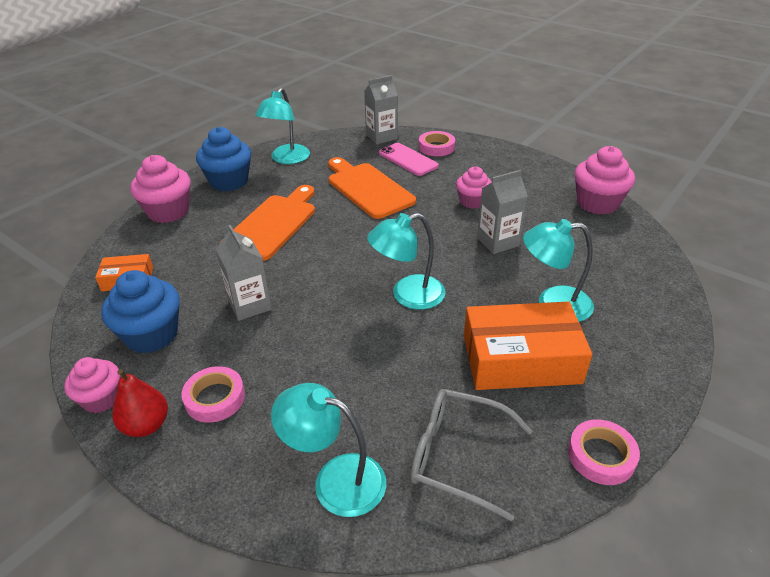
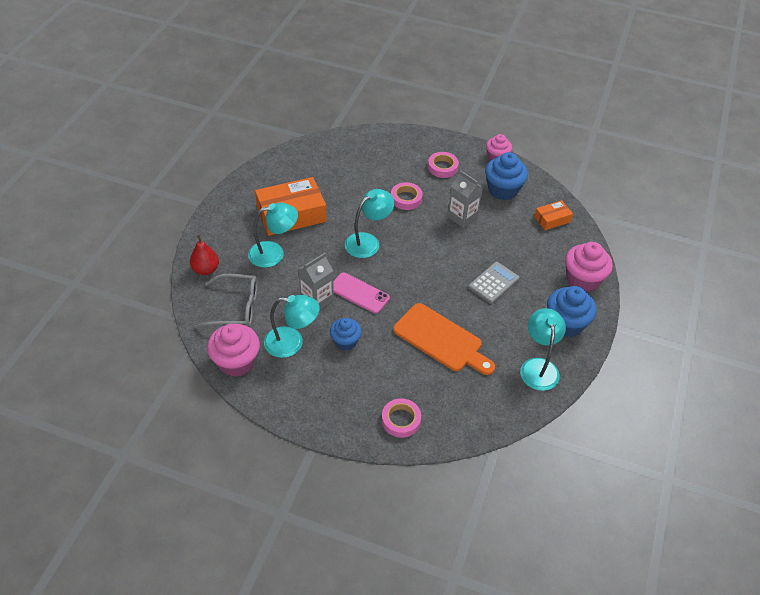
camera: 160 degrees right, 10 degrees up
(146, 425) = (465, 151): red pear -> red pear (206, 269)
(273, 224) = (493, 283): orange cutting board -> grey calculator
(335, 479) = (367, 148): turquoise lamp -> turquoise lamp (292, 343)
(381, 137) = (466, 428): grey carton -> none
(408, 159) = (422, 391): pink phone -> pink phone (359, 293)
(457, 456) = (316, 165): grey glasses -> grey glasses (236, 308)
(472, 201) = (345, 341): pink cupcake -> blue cupcake
(601, 456) = (250, 177): pink tape -> pink tape (406, 198)

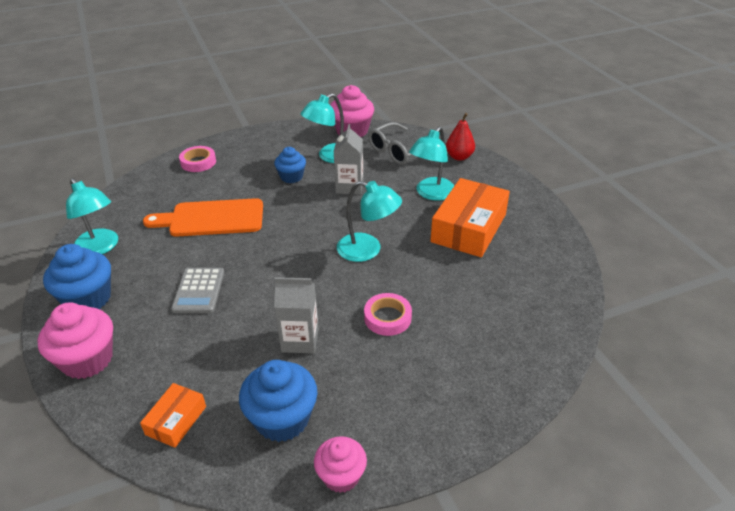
camera: 140 degrees right, 10 degrees down
(359, 293) = (321, 209): pink phone -> none
(368, 242) = (368, 250): turquoise lamp -> turquoise lamp turned 75 degrees counterclockwise
(442, 167) = (396, 394): pink tape -> none

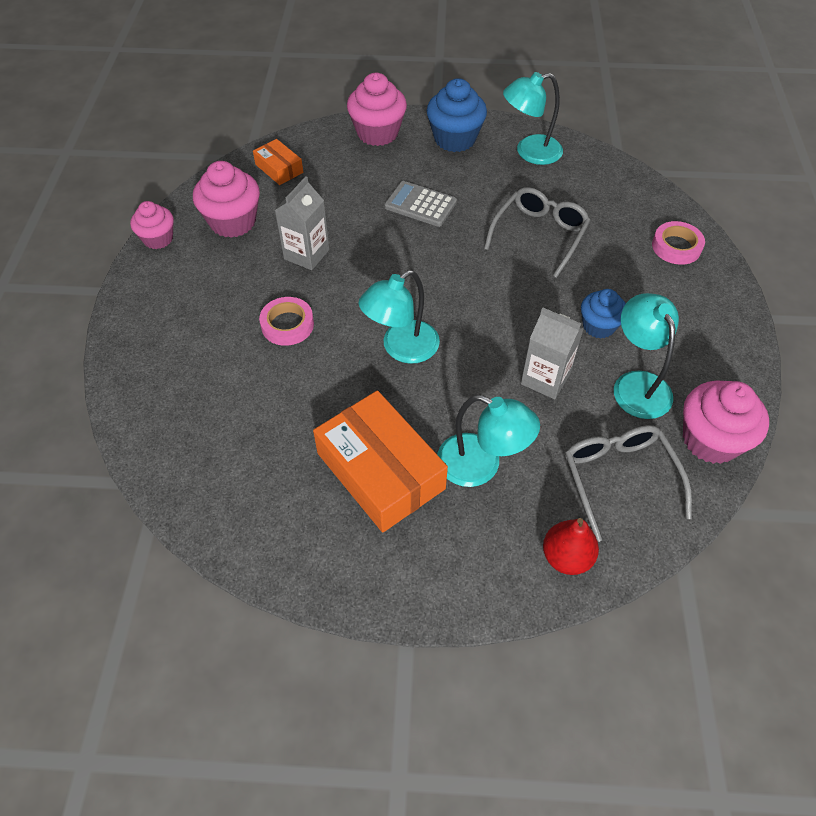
camera: 115 degrees right, 15 degrees up
(211, 218) = (539, 235): orange cutting board -> grey glasses
(282, 419) = (233, 222): blue cupcake -> pink cupcake
(431, 194) = (481, 466): turquoise lamp -> turquoise lamp turned 150 degrees clockwise

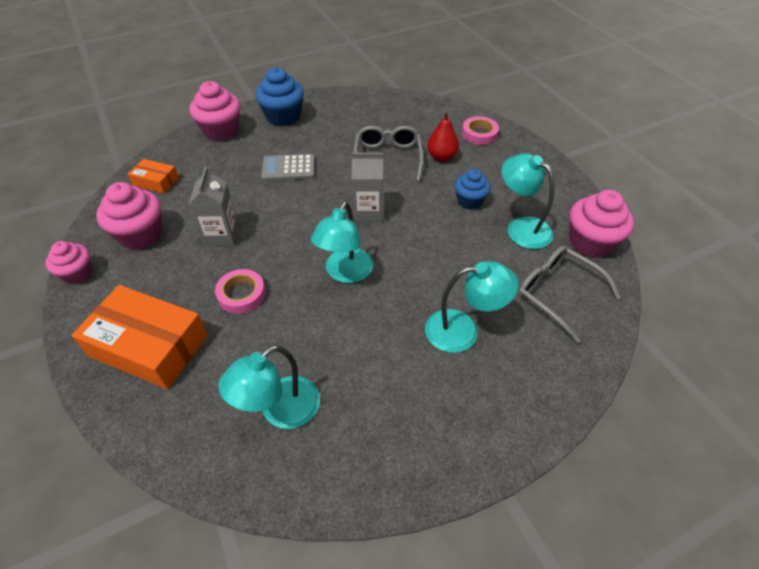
camera: 30 degrees left, 5 degrees down
(380, 471) = (393, 371): orange box -> orange box (149, 346)
(529, 152) = (342, 108): turquoise lamp -> turquoise lamp (280, 411)
(545, 379) = (461, 250): grey carton -> grey carton (368, 211)
(566, 557) = (566, 365): red pear -> red pear (441, 157)

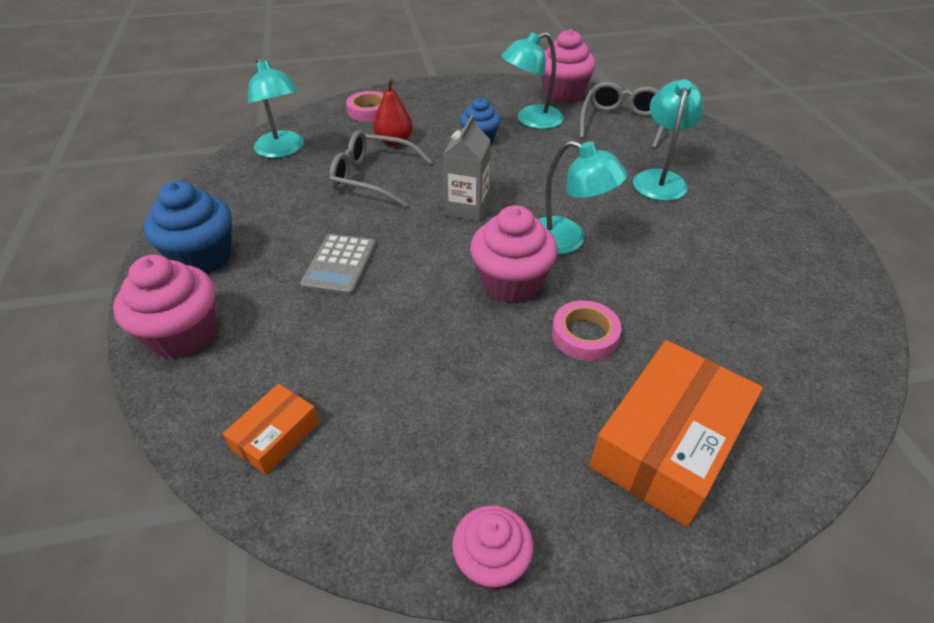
camera: 75 degrees left, 5 degrees down
(141, 235) = (419, 458): pink cupcake -> pink cupcake (511, 283)
(222, 235) = (460, 349): grey carton -> none
(280, 411) = (764, 315): turquoise lamp -> turquoise lamp (283, 150)
(557, 294) = (621, 123): grey glasses -> grey glasses turned 135 degrees clockwise

